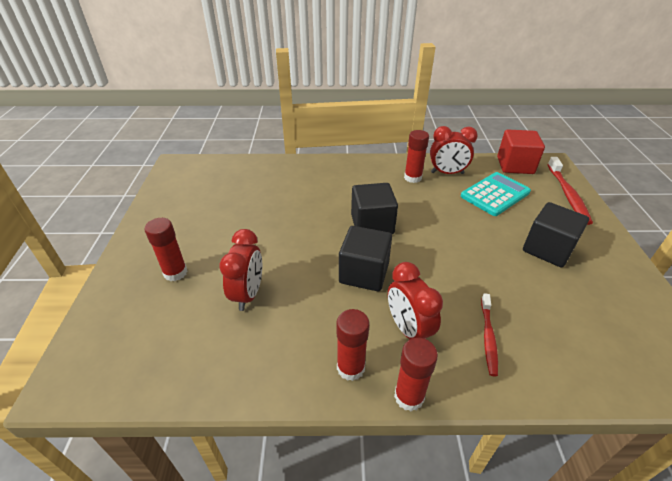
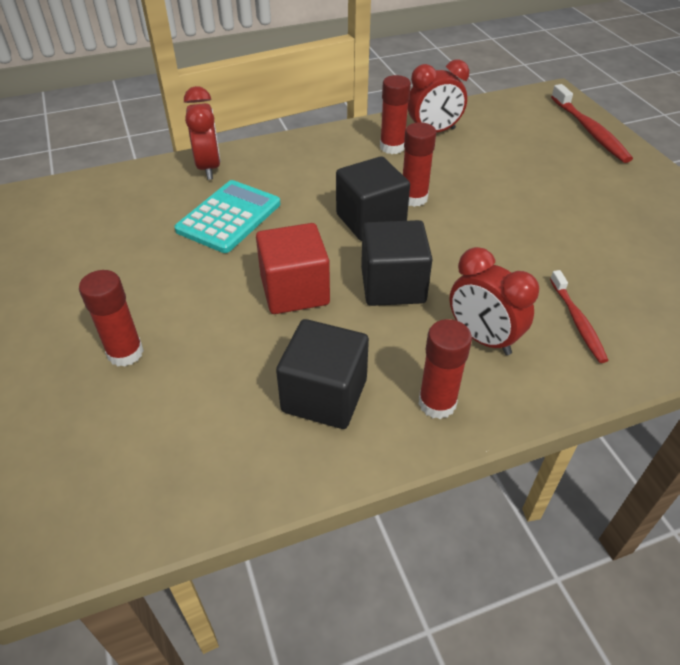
camera: 20 degrees left, 5 degrees up
(248, 294) = (251, 353): red clock -> red clock (209, 167)
(409, 396) = (522, 414): red glue stick -> red glue stick (414, 198)
(495, 194) = (505, 148): turquoise calculator -> turquoise calculator (229, 217)
(515, 165) = (512, 105): red cube -> red cube (294, 291)
(547, 249) = (596, 202): black cube -> black cube (324, 395)

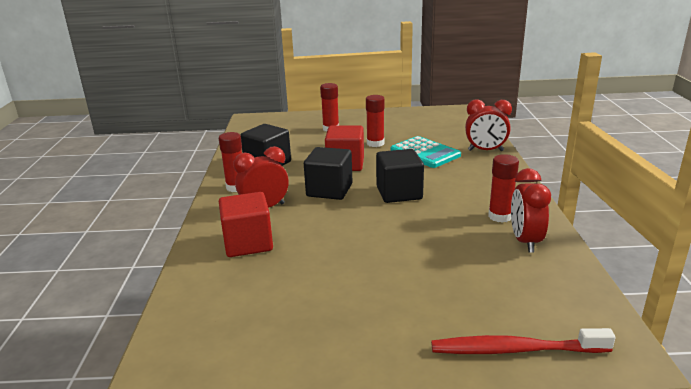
camera: 110 degrees right, 20 degrees down
(414, 198) = (419, 212): red glue stick -> red glue stick (375, 143)
(577, 321) = (248, 243): red toothbrush -> red cube

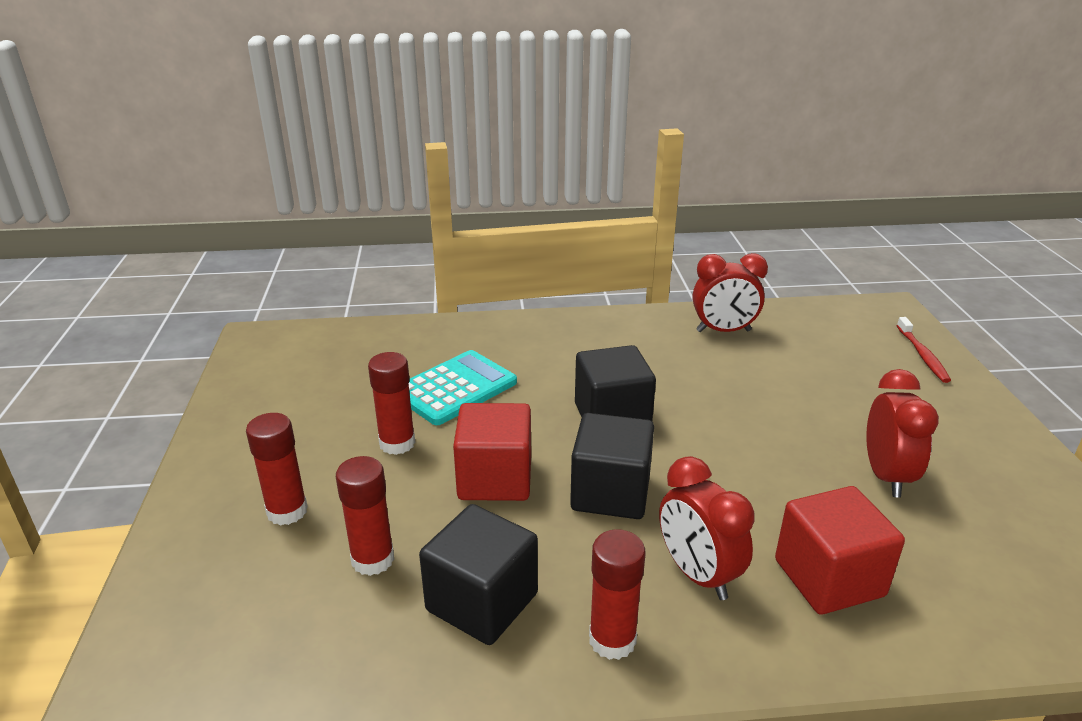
camera: 95 degrees left, 5 degrees up
(485, 150) = (455, 334): red clock -> red clock (886, 476)
(500, 216) = (668, 341): red glue stick -> red glue stick (373, 559)
(515, 350) = (922, 355): red toothbrush -> red toothbrush, size x0.65

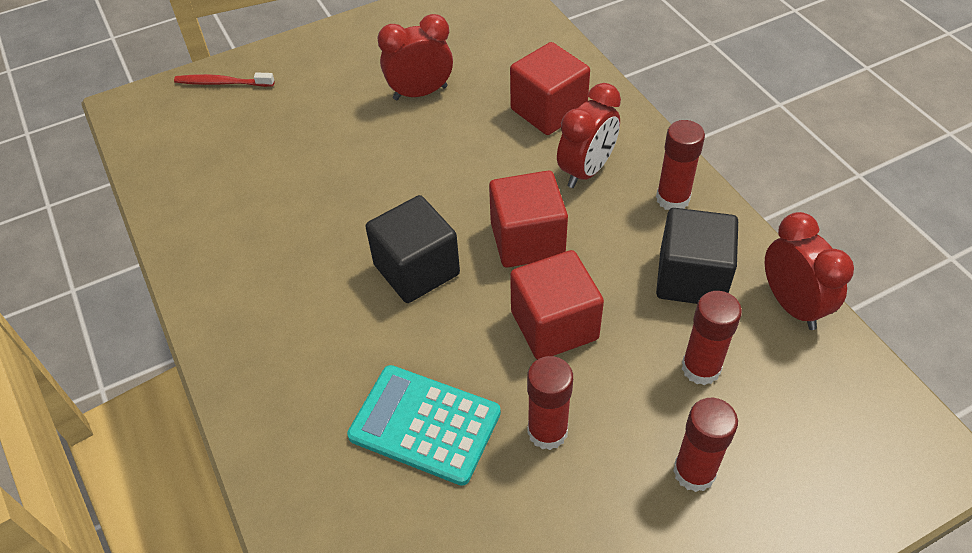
camera: 110 degrees left, 20 degrees up
(610, 493) = (527, 240): black cube -> red cube
(723, 331) = (214, 222): red clock -> red clock (792, 305)
(922, 355) = (222, 83): red toothbrush -> red toothbrush turned 150 degrees counterclockwise

